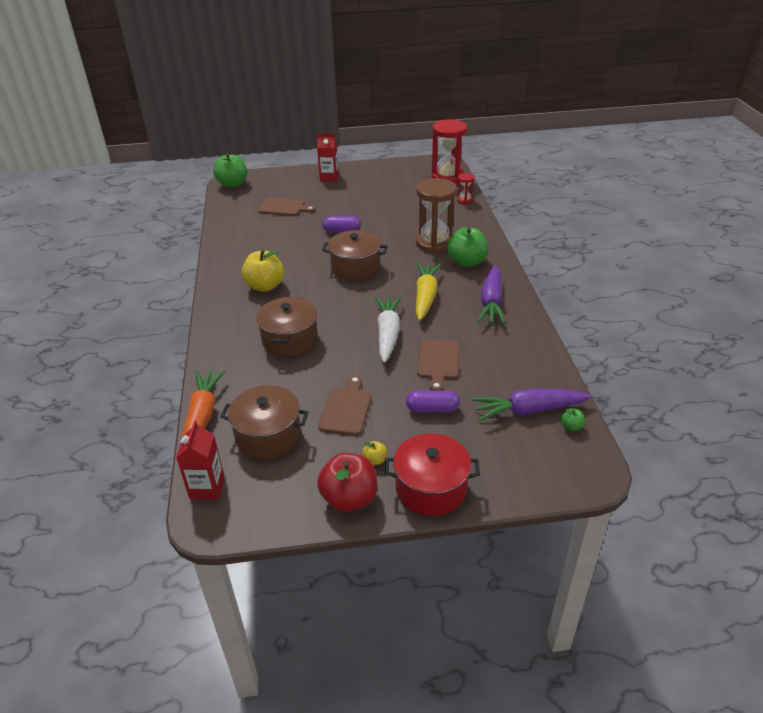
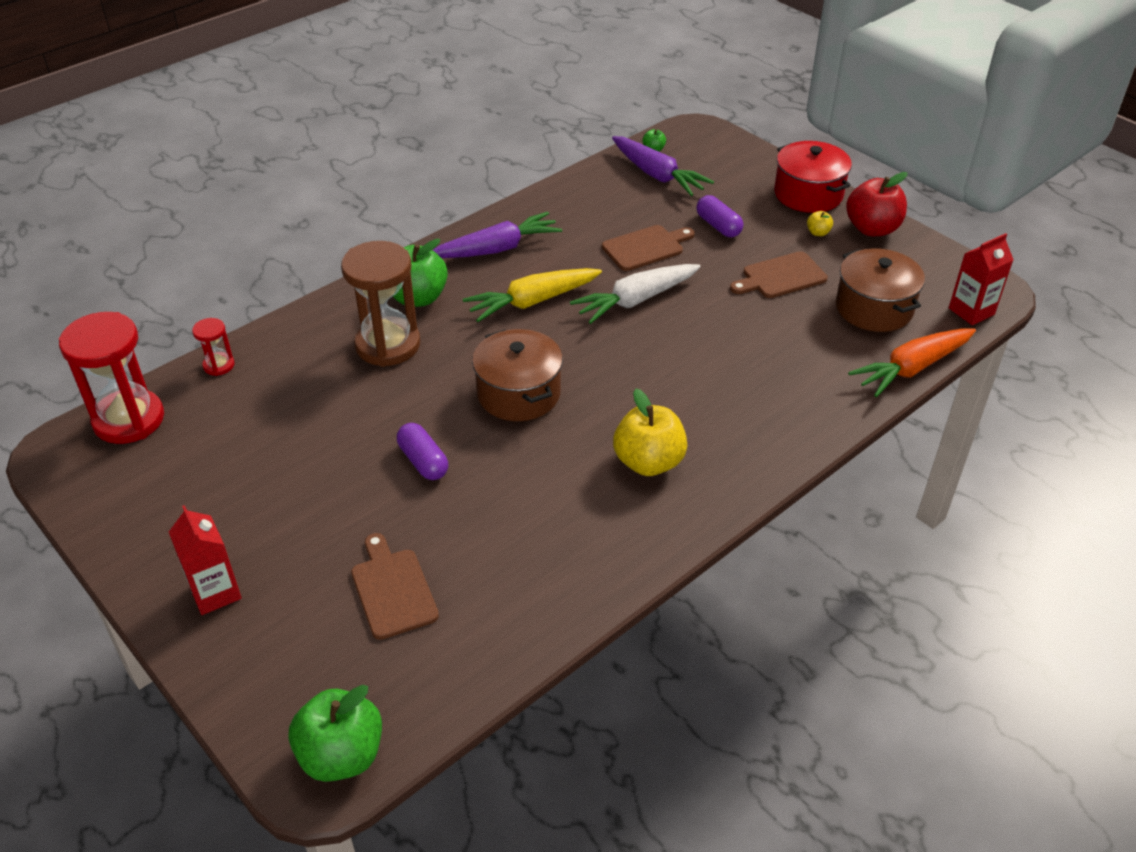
camera: 125 degrees left, 5 degrees up
(290, 339) = (728, 372): brown pot -> none

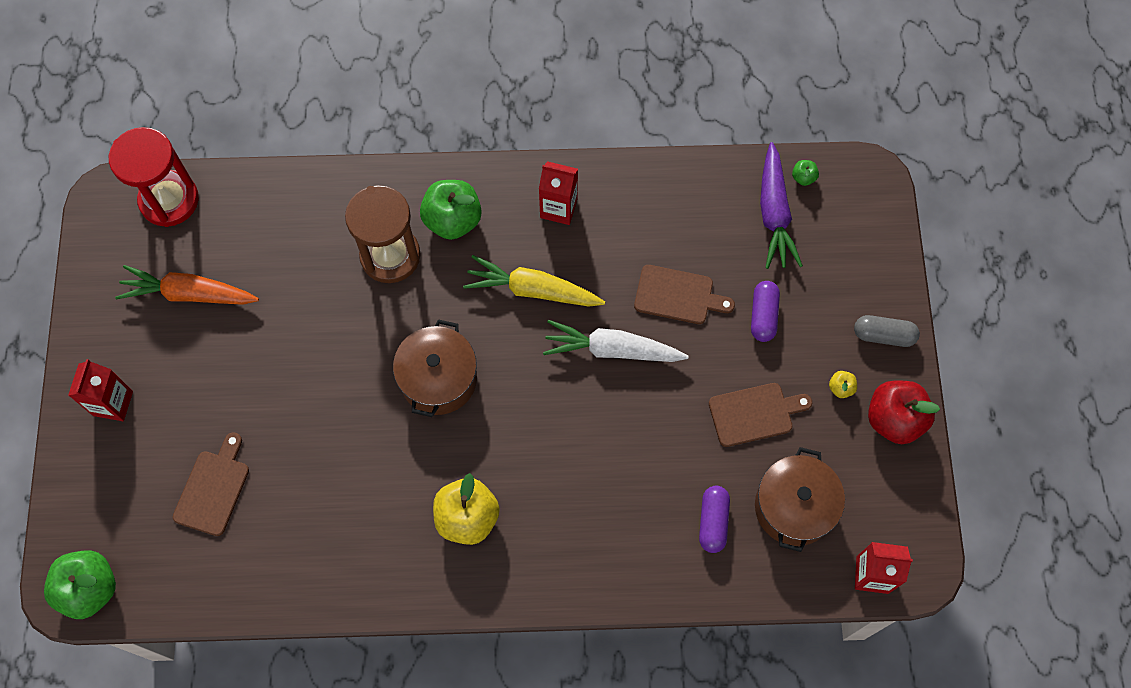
camera: 40 degrees right, 25 degrees up
(219, 365) = (262, 188): red hourglass -> none
(423, 461) = (321, 392): purple capsule -> purple capsule (713, 522)
(497, 249) = (558, 208): purple carrot -> red carton
(781, 277) = (754, 413): brown cutting board -> brown cutting board turned 150 degrees clockwise
(808, 194) = (883, 335): red pot -> grey capsule
(912, 368) = (754, 591): orange carrot -> orange carrot (189, 294)

